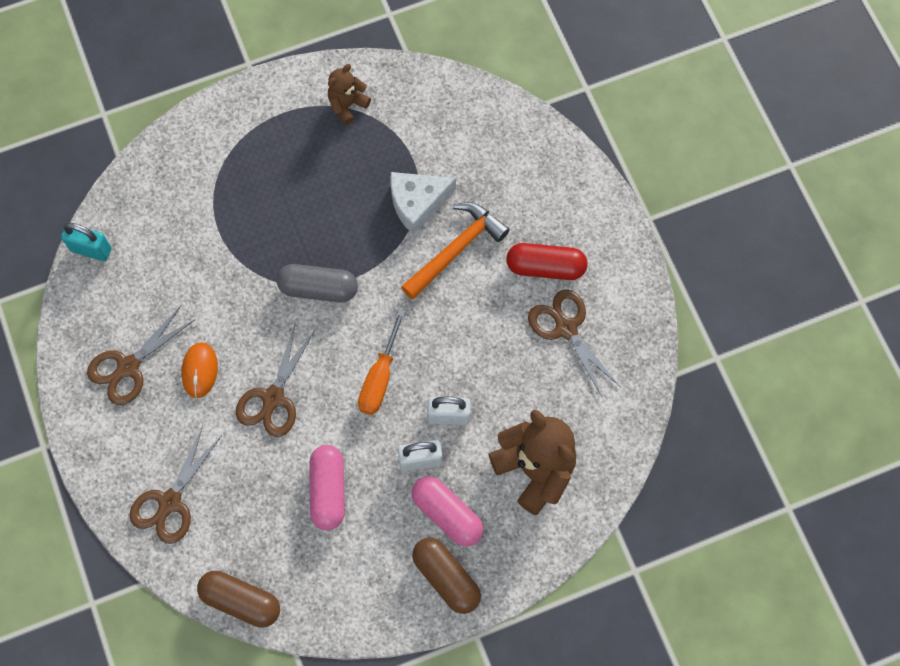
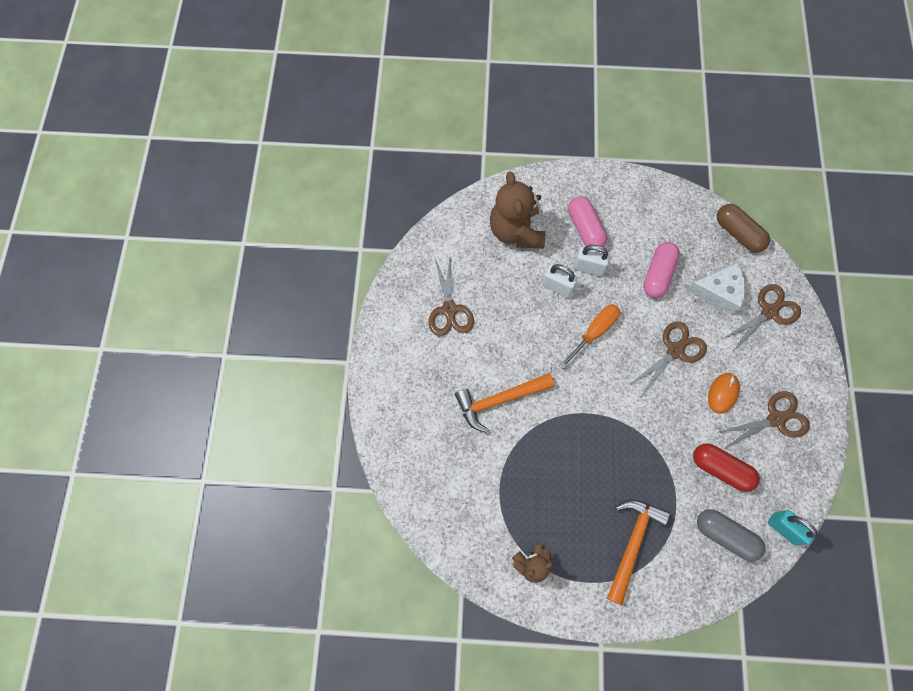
camera: 155 degrees left, 0 degrees up
(251, 167) = (632, 543): none -> orange hammer
(318, 288) = (614, 416): grey capsule -> grey capsule (725, 535)
(417, 203) = (512, 450): white cheese -> white cheese (718, 292)
(446, 577) = (601, 194): brown capsule -> none
(545, 267) = (441, 358): red capsule -> red capsule (721, 469)

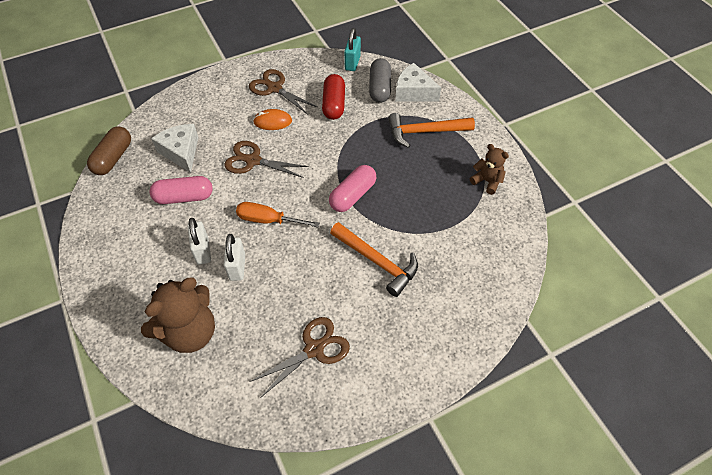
camera: 120 degrees left, 15 degrees down
(585, 228) = (158, 272): pink capsule -> pink capsule (352, 195)
(701, 571) = (413, 92): none -> white cheese
(769, 312) = (184, 117): brown scissors -> none

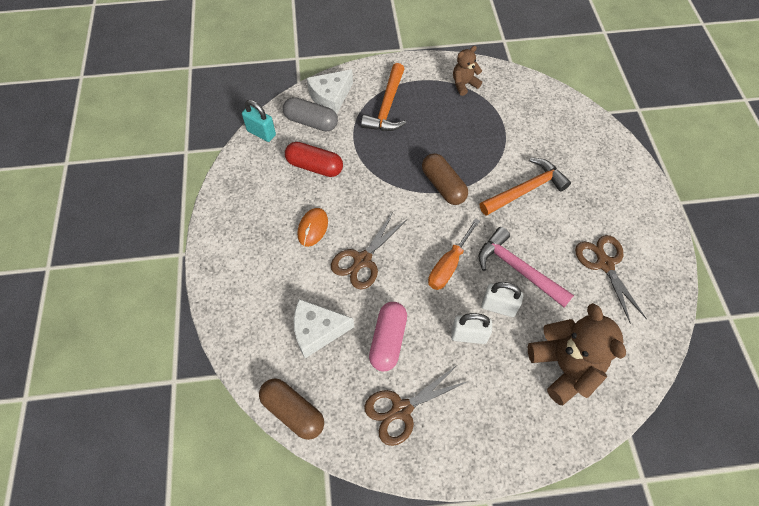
camera: 70 degrees left, 5 degrees up
(275, 88) = (262, 213): brown scissors -> brown scissors (401, 409)
(282, 274) = (517, 269): none -> pink hammer
(352, 195) = (443, 186): pink capsule -> brown capsule

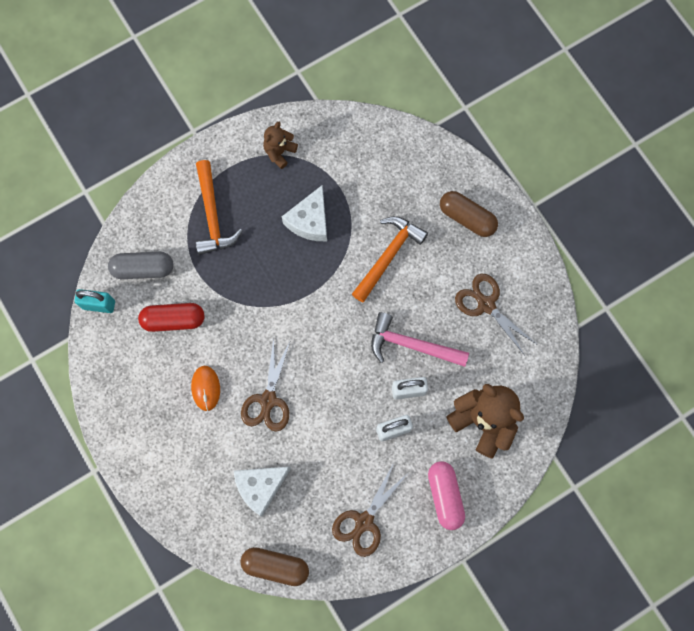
camera: 25 degrees left, 15 degrees up
(331, 98) = (148, 229): white cheese -> white cheese (310, 221)
(388, 340) = (326, 466): pink capsule -> pink capsule (445, 496)
(443, 186) = (309, 286): brown capsule -> brown capsule (467, 218)
(449, 265) = (349, 369): orange screwdriver -> none

